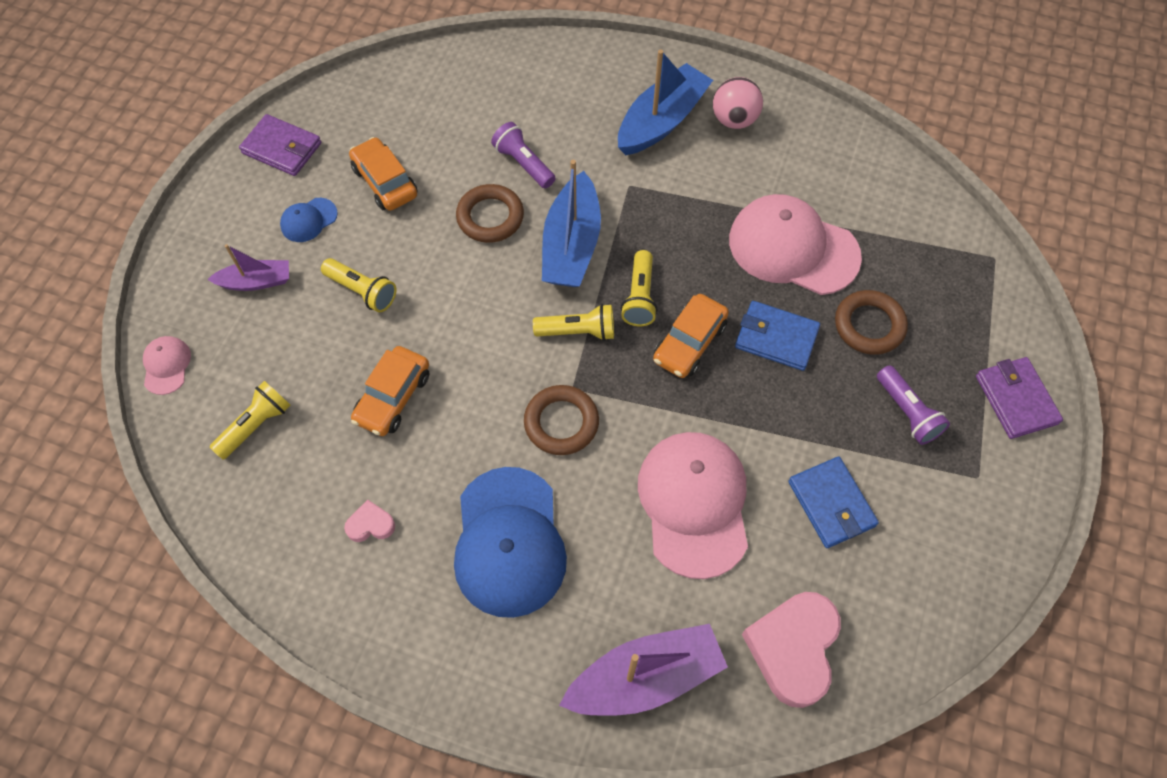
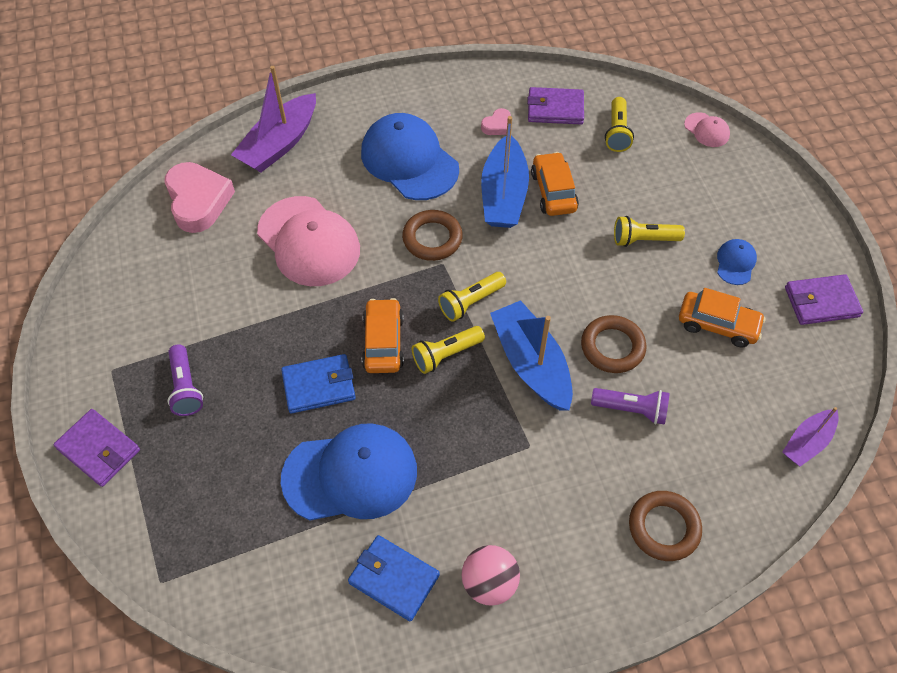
camera: 145 degrees right, 5 degrees down
(256, 281) = (717, 204): purple boat -> purple boat (807, 442)
(286, 503) = (555, 109): none -> purple wallet
(639, 297) = (446, 354): yellow flashlight -> yellow flashlight turned 90 degrees counterclockwise
(661, 121) = (554, 534): blue boat -> blue boat (504, 194)
(793, 248) = (350, 474): pink cap -> blue cap
(831, 504) = (214, 292): blue wallet -> blue wallet (394, 579)
(869, 325) = (248, 442): brown ring -> brown ring (663, 527)
(907, 412) = (186, 387): purple flashlight -> purple flashlight turned 135 degrees counterclockwise

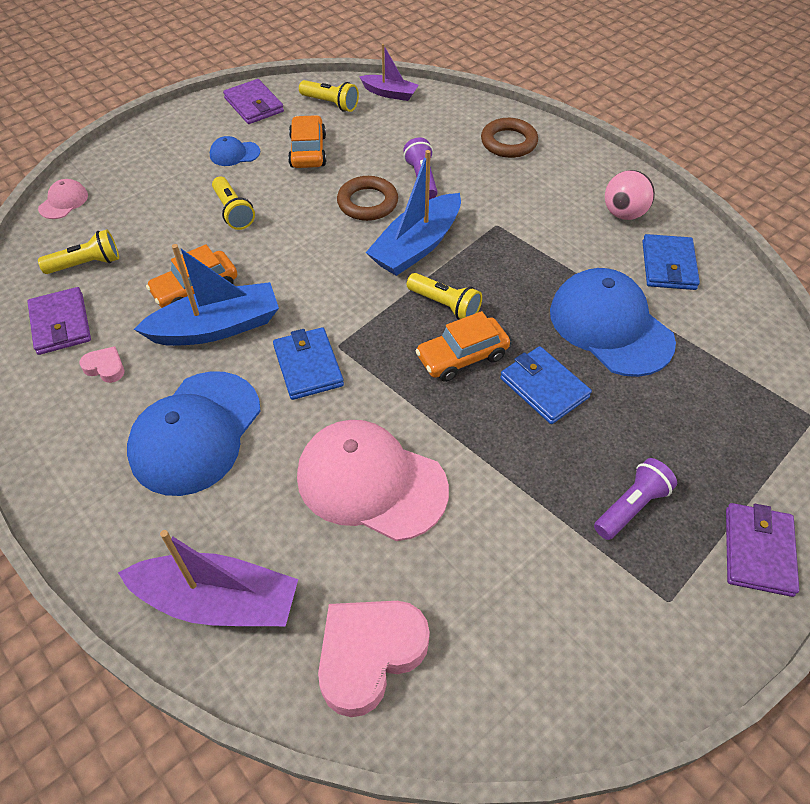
camera: 115 degrees left, 5 degrees down
(309, 241) = (371, 482): pink cap -> pink cap turned 90 degrees counterclockwise
(432, 238) = (308, 366): brown ring -> blue wallet
(470, 302) = (374, 307): yellow flashlight -> yellow flashlight (330, 104)

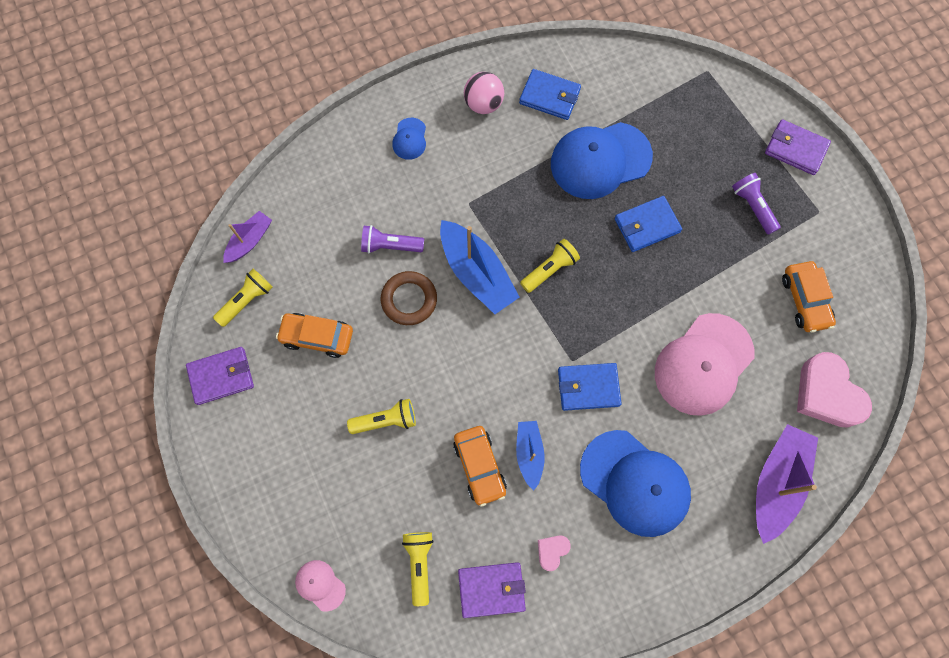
camera: 75 degrees left, 20 degrees up
(217, 327) = (529, 453): blue boat -> blue boat, size x0.58
(234, 154) = (298, 407): blue cap -> blue cap (410, 139)
(462, 357) = (605, 272): orange car -> orange car (805, 300)
(508, 142) = (363, 159): brown ring -> none

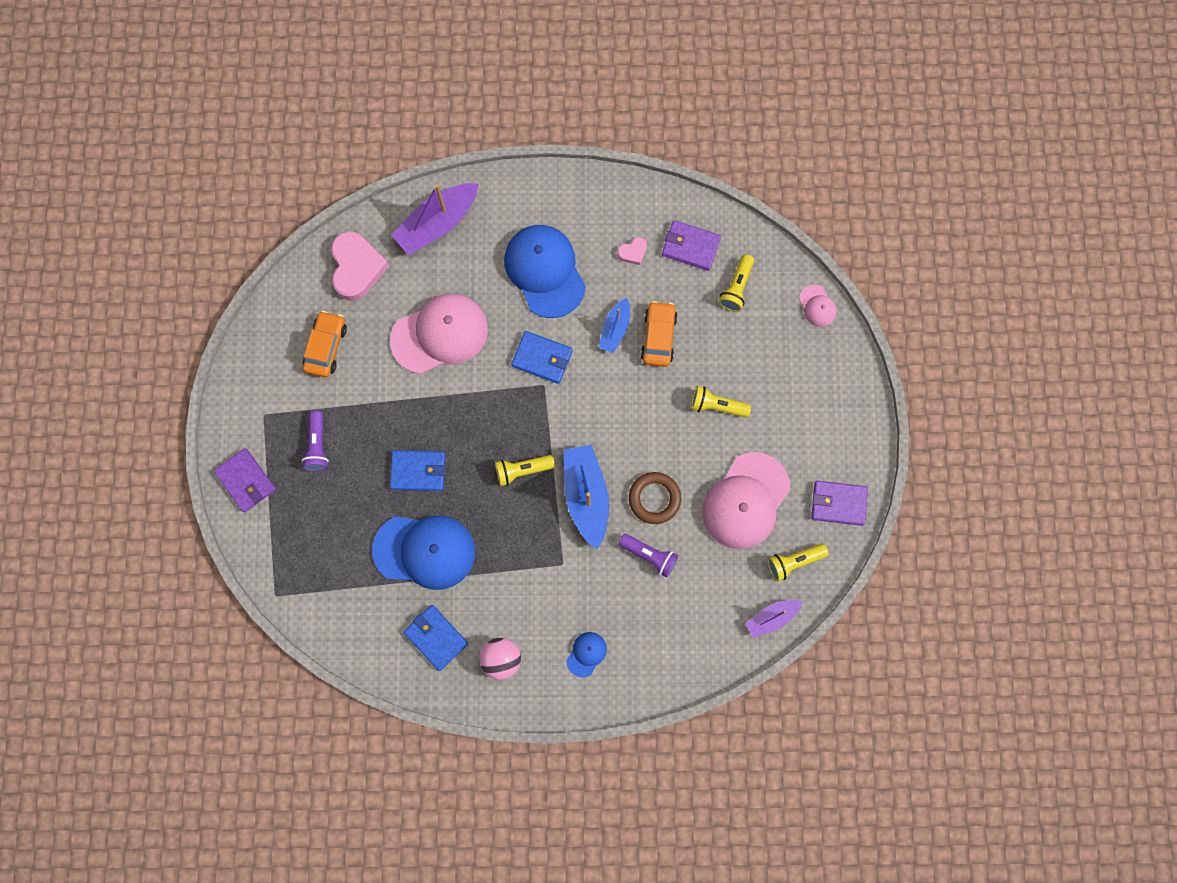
camera: 155 degrees left, 5 degrees up
(317, 337) = (746, 501): orange car -> pink cap

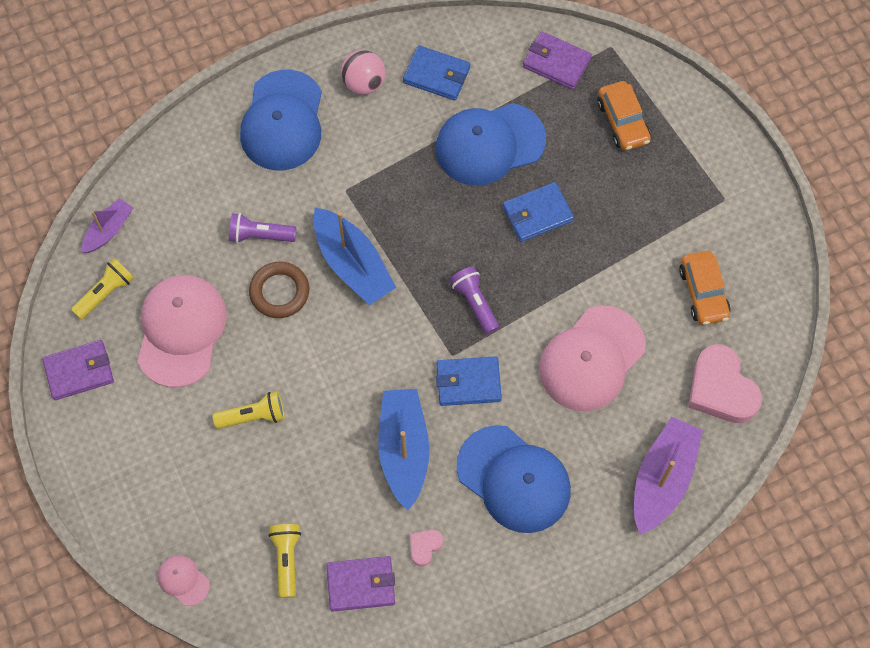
camera: 155 degrees right, 10 degrees down
(246, 480) = (703, 132): purple wallet -> purple wallet (556, 62)
(317, 445) = (653, 194): purple flashlight -> purple flashlight (475, 303)
(522, 470) = (431, 260): yellow flashlight -> none
(586, 654) = (282, 121): blue cap -> blue cap, size x2.22
(615, 329) = (403, 450): blue boat -> blue boat, size x1.73
(658, 337) = (351, 462): orange car -> orange car (623, 121)

